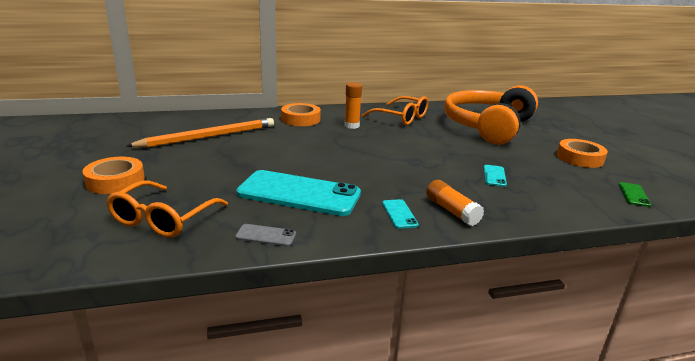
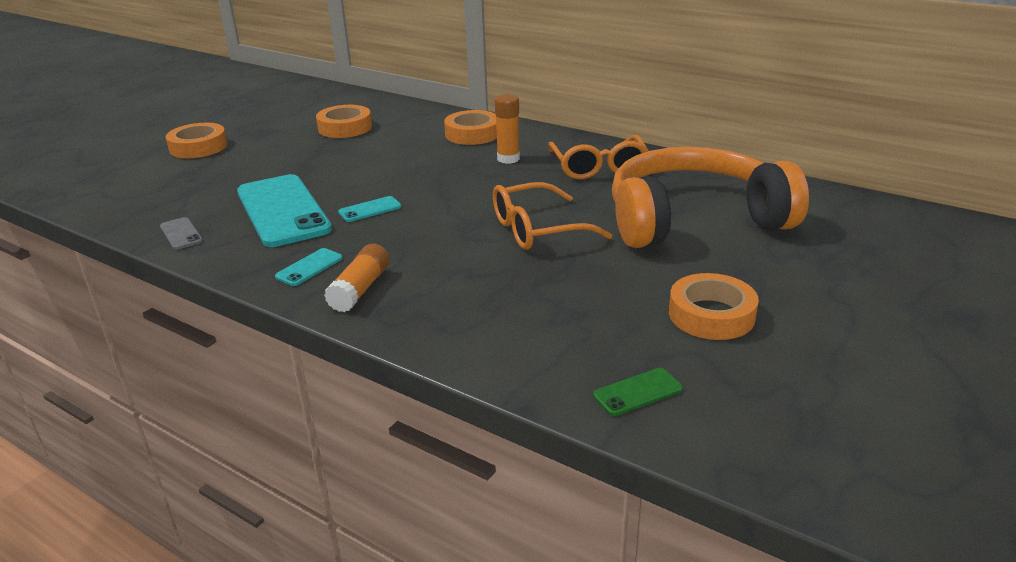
camera: 50 degrees right, 5 degrees up
(163, 219) = (159, 190): orange glasses -> orange glasses (537, 229)
(209, 136) = (345, 128): orange pencil -> orange tape
(494, 176) = (511, 279): turquoise phone -> turquoise phone (370, 209)

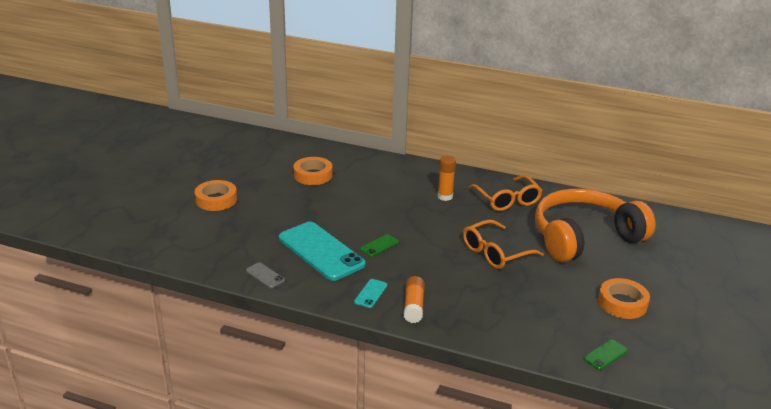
camera: 15 degrees left, 0 degrees up
(370, 209) = (379, 245): turquoise phone -> green phone
(472, 134) = (408, 176): orange tape -> none

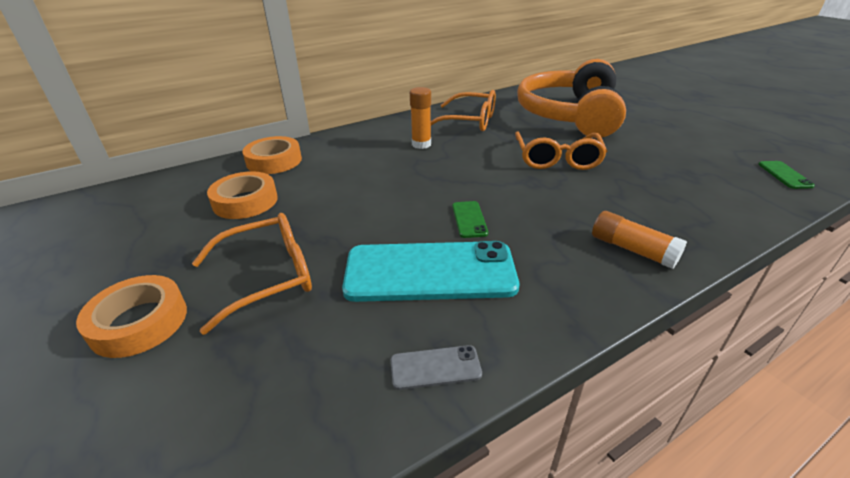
camera: 50 degrees left, 5 degrees up
(270, 212) = (267, 277): none -> orange glasses
(370, 293) = (578, 272): turquoise phone -> none
(622, 303) = (692, 138): orange tape -> orange tape (274, 161)

